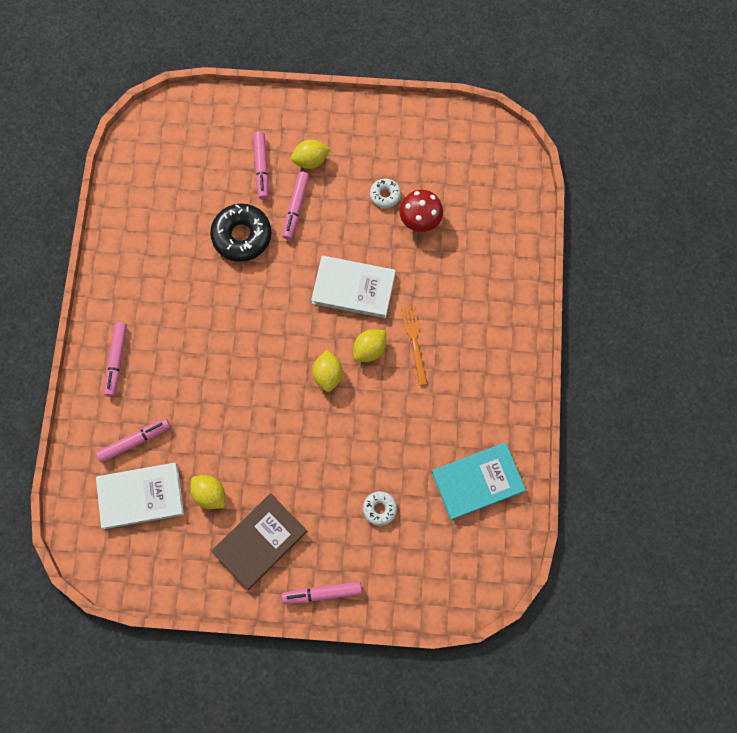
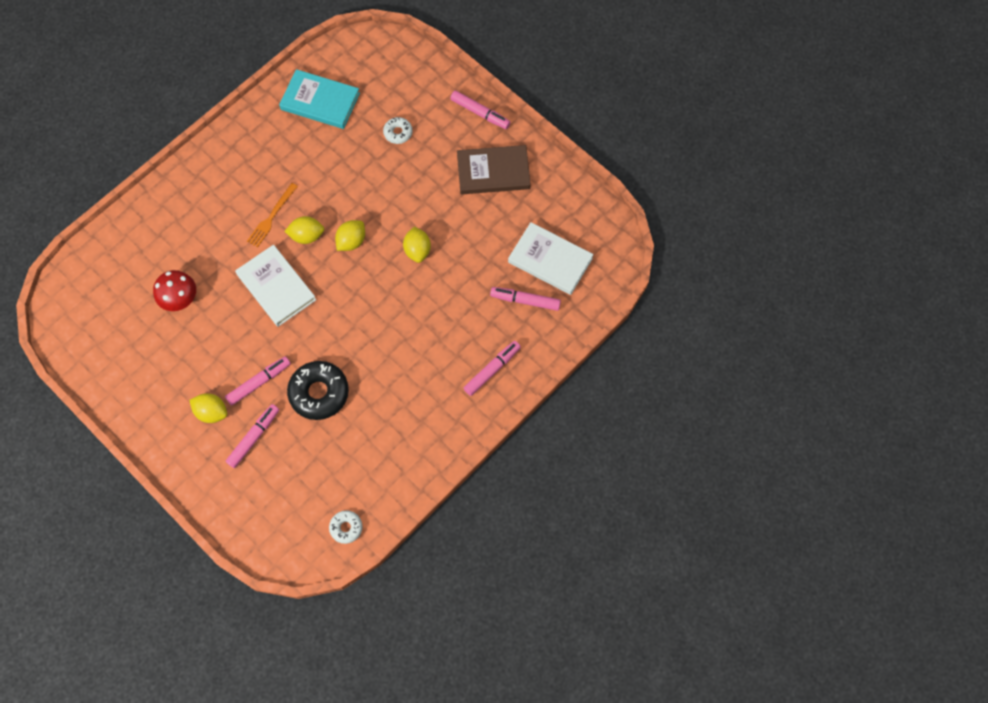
camera: 140 degrees left, 5 degrees down
(210, 494) = (501, 226): yellow lemon -> yellow lemon (417, 250)
(385, 195) = (185, 338): white donut -> white donut (346, 528)

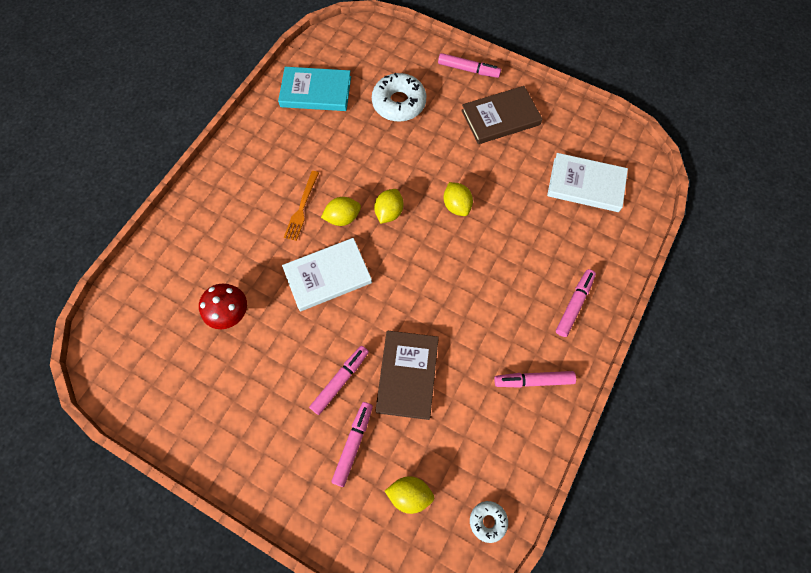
camera: 15 degrees left, 0 degrees up
(212, 412) = (299, 427): yellow lemon -> yellow lemon (409, 494)
(276, 287) = (328, 276): white book -> white book turned 60 degrees counterclockwise
(319, 393) = (407, 375): black donut -> brown book
(398, 133) = (399, 103): white donut -> white donut, size x1.91
(525, 301) = (578, 228): pink marker -> pink marker (533, 380)

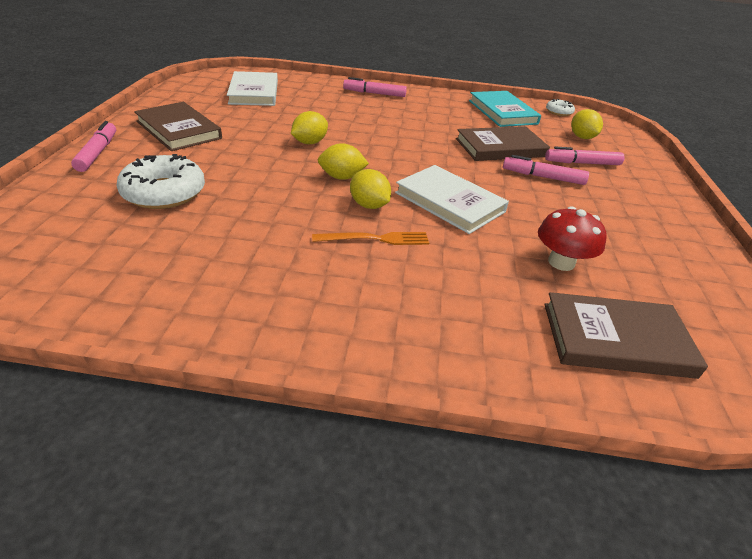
camera: 115 degrees left, 30 degrees down
(159, 297) = (616, 339): none -> brown book
(316, 92) = (147, 272): turquoise book -> turquoise book (502, 112)
(533, 380) = (449, 103): pink marker -> none

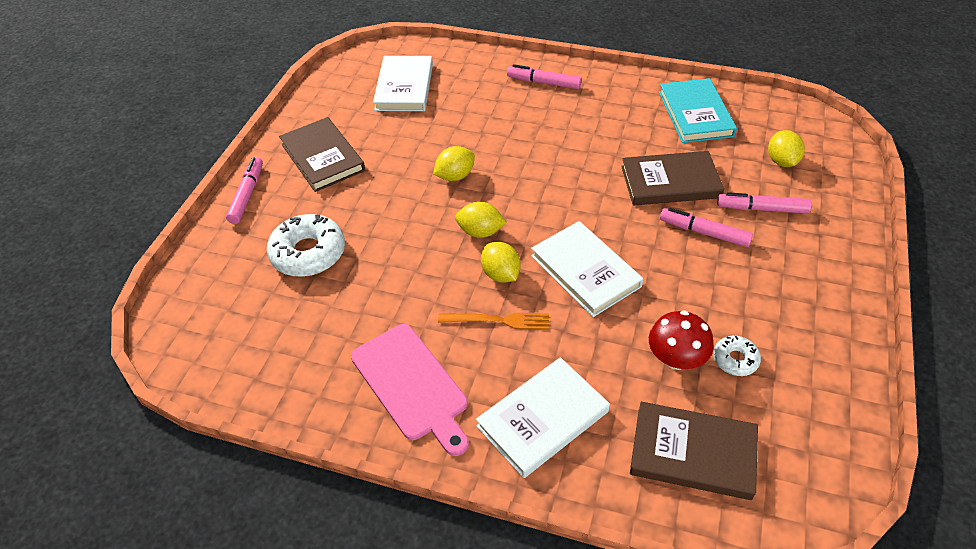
camera: 15 degrees right, 10 degrees up
(291, 295) = (411, 385): none -> pink cutting board
(447, 318) = (542, 419): none -> white book
(559, 112) = (771, 111): white donut -> white donut (735, 359)

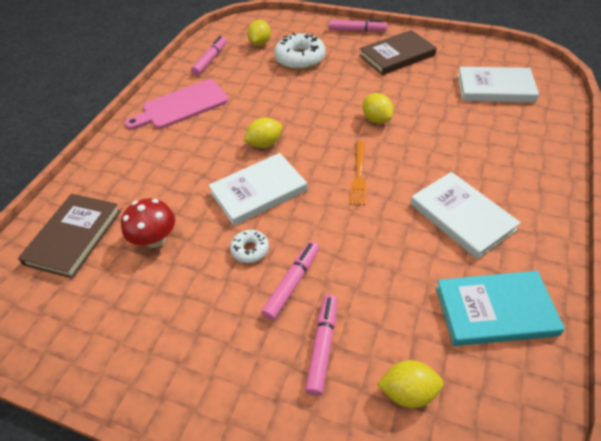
camera: 95 degrees right, 0 degrees up
(480, 232) = (310, 133): yellow lemon -> yellow lemon (260, 43)
(498, 320) = (221, 142): orange fork -> orange fork (358, 175)
(542, 419) = (134, 161): white book -> white book (462, 217)
(544, 83) = (526, 177): pink marker -> pink marker (210, 60)
(670, 182) = (368, 266): brown book -> none
(735, 359) = (140, 279): white donut -> white donut (250, 250)

